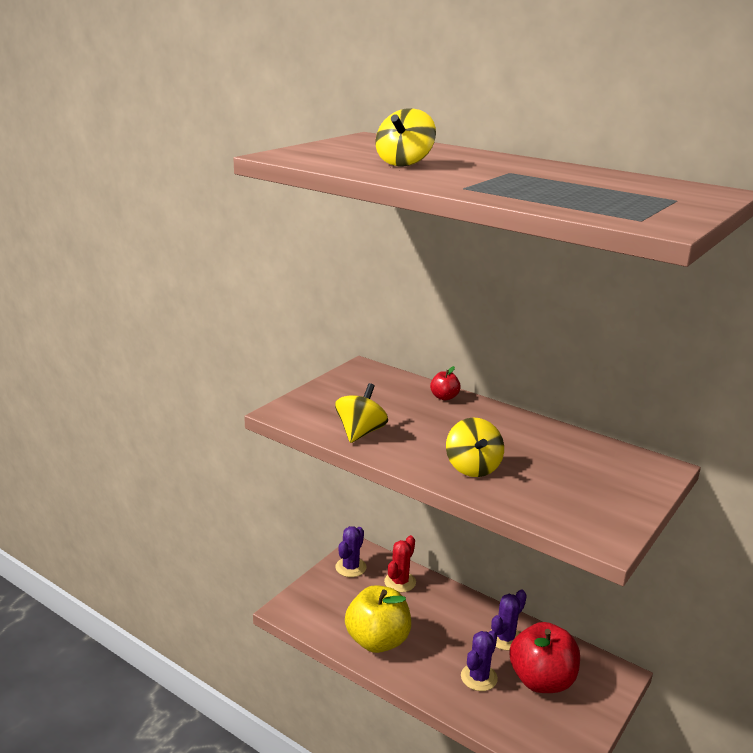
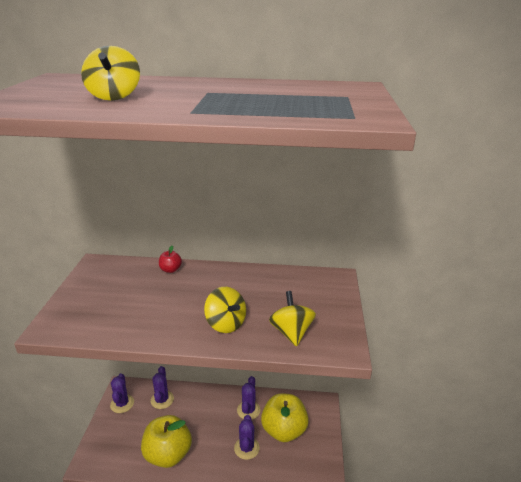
camera: 30 degrees left, 5 degrees up
(360, 432) = (125, 324): yellow spinning top -> yellow spinning top (291, 332)
(400, 582) = (162, 400): red cactus -> purple cactus
(541, 680) = (284, 430): red apple -> yellow apple

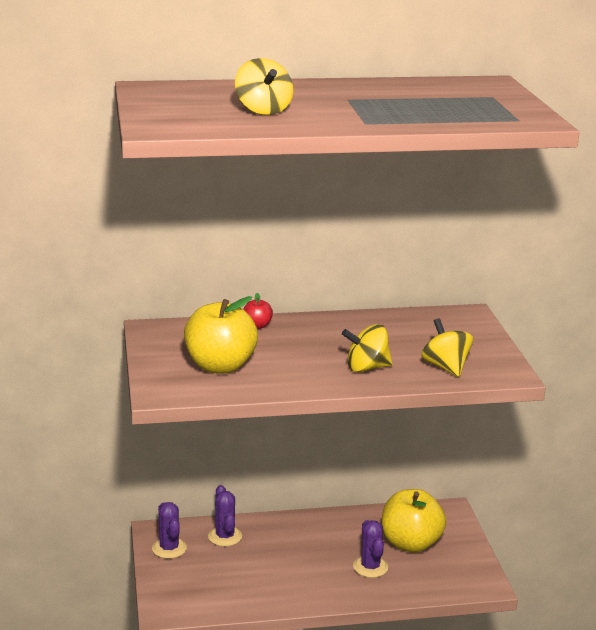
camera: 15 degrees left, 5 degrees down
(168, 454) = (269, 588): yellow apple -> yellow apple (220, 366)
(225, 324) = (366, 368): yellow spinning top -> yellow spinning top turned 135 degrees clockwise
(248, 410) = (353, 530): purple cactus -> none

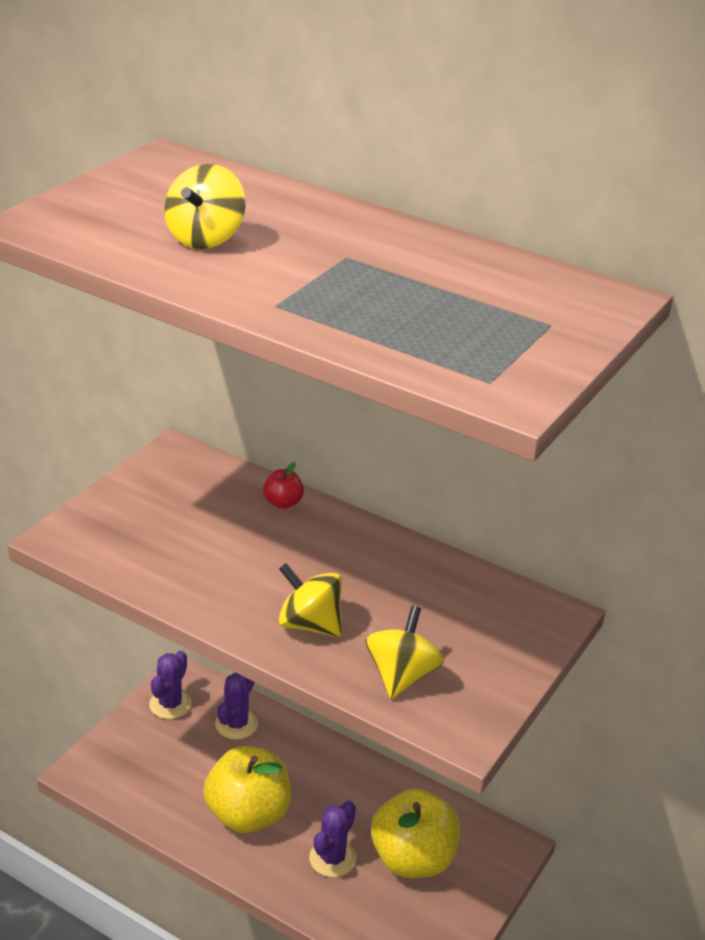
camera: 40 degrees right, 10 degrees up
(220, 366) = (165, 536): yellow apple -> yellow apple (248, 814)

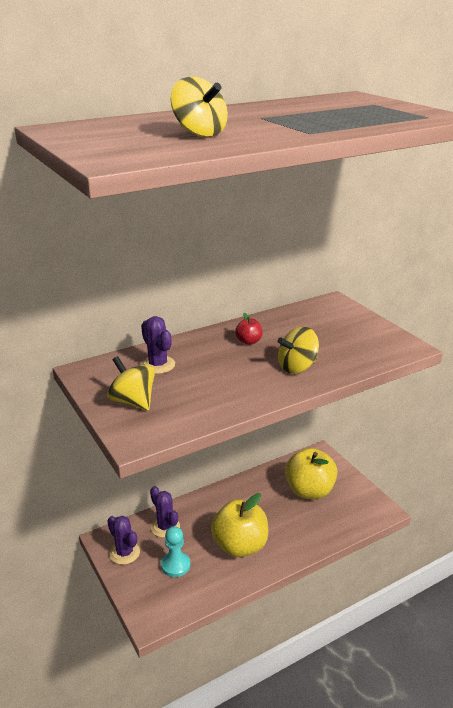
camera: 60 degrees left, 5 degrees down
(177, 760) = (175, 565): none -> turquoise pawn
(283, 503) = (177, 347): red apple -> red apple (248, 341)
(332, 858) = (292, 521): purple cactus -> purple cactus (158, 365)
(401, 676) = (357, 352): yellow spinning top -> yellow spinning top (133, 401)

